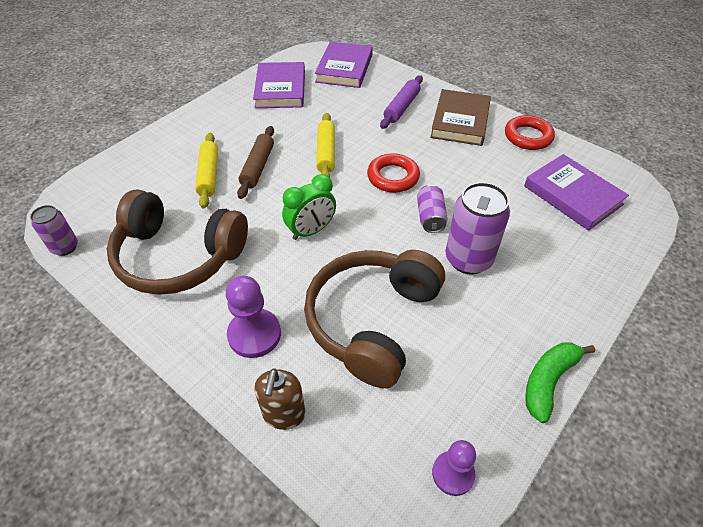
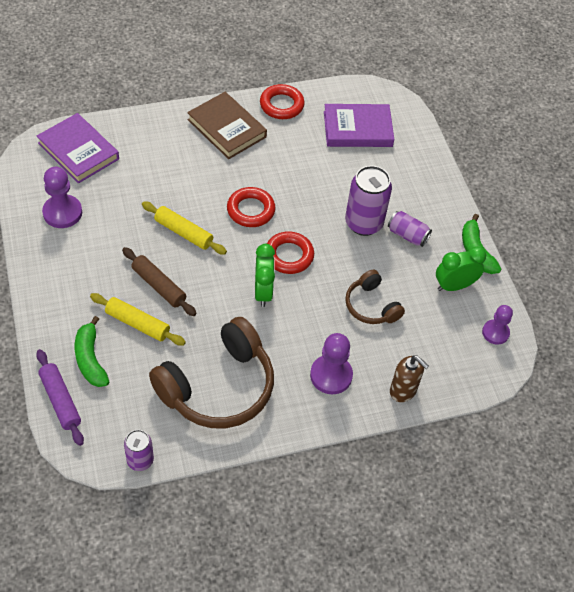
camera: 60 degrees left, 5 degrees up
(153, 168) = (90, 359): none -> green banana
(280, 89) = (62, 212): purple book -> purple pawn
(370, 226) = (289, 255): none -> red ring
(372, 321) = (371, 306): brown headphones -> brown headphones, size x0.53
(401, 107) = (174, 150): purple rolling pin -> purple rolling pin (60, 400)
(430, 217) = (310, 217): purple can -> purple can (407, 235)
(476, 386) = (454, 286): none -> green clock

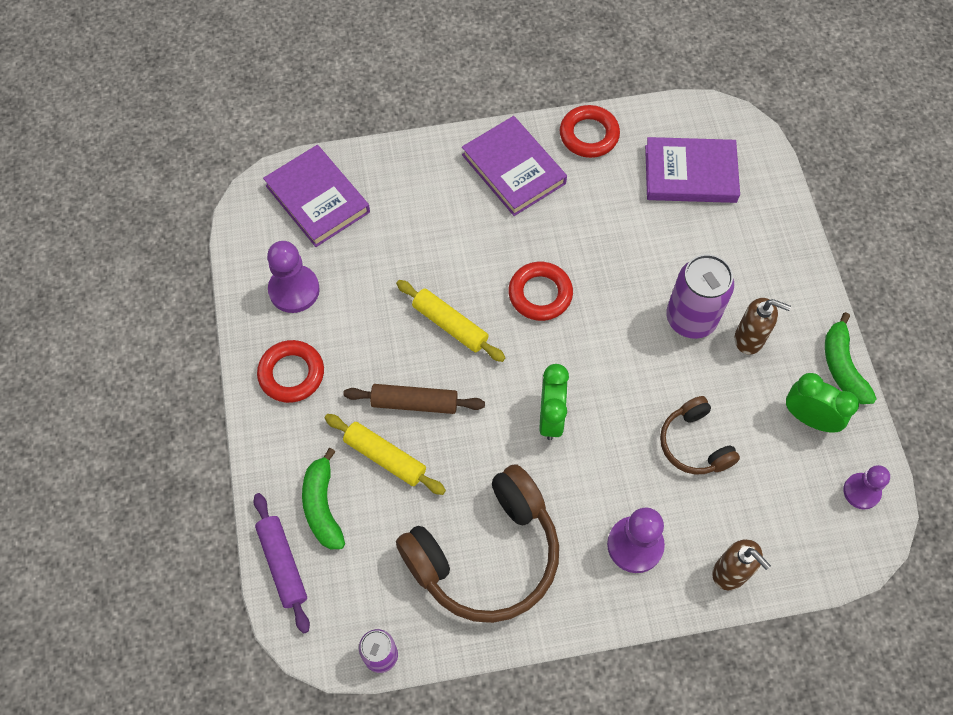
camera: 10 degrees right, 10 degrees up
(159, 286) = (414, 403): brown rolling pin -> brown rolling pin turned 45 degrees counterclockwise
(226, 128) = (513, 169): brown book -> purple book
(289, 255) = (587, 364): red ring -> red ring (291, 374)
(407, 235) = (749, 339): purple can -> brown soap dispenser
(454, 286) = (809, 418): green clock -> green clock turned 45 degrees clockwise

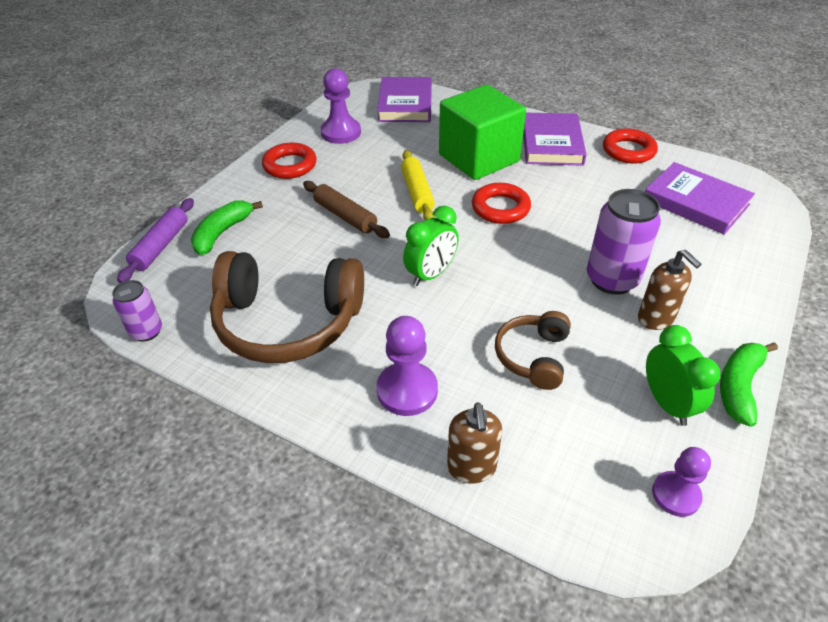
camera: 40 degrees right, 20 degrees down
(385, 457) = (291, 232): yellow rolling pin -> none
(464, 237) = (478, 158): none -> green cube

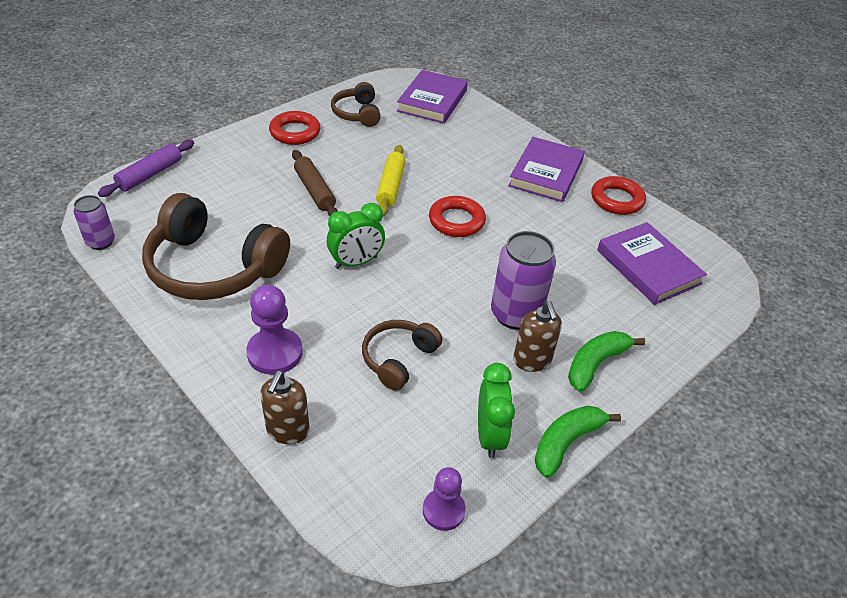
camera: 15 degrees right, 0 degrees up
(222, 233) = (204, 177): green banana -> green banana (595, 364)
(341, 133) = (357, 113): purple pawn -> brown headphones
(478, 158) = (467, 169): green cube -> none

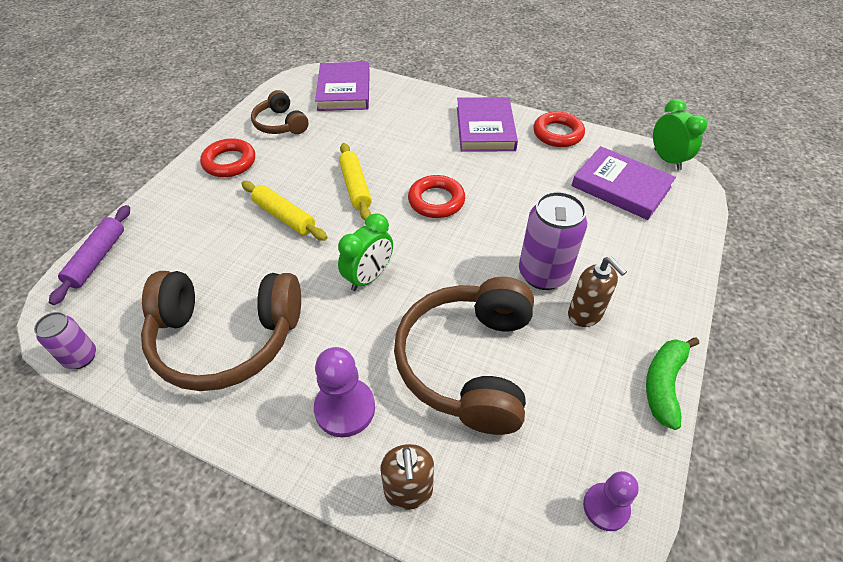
camera: 20 degrees left, 5 degrees up
(314, 191) = (284, 216): brown rolling pin -> yellow rolling pin
(398, 359) = (468, 363): brown headphones -> brown headphones, size x1.89
(489, 435) = (596, 407): green clock -> green clock (667, 159)
(595, 364) = (638, 295): green banana -> none

